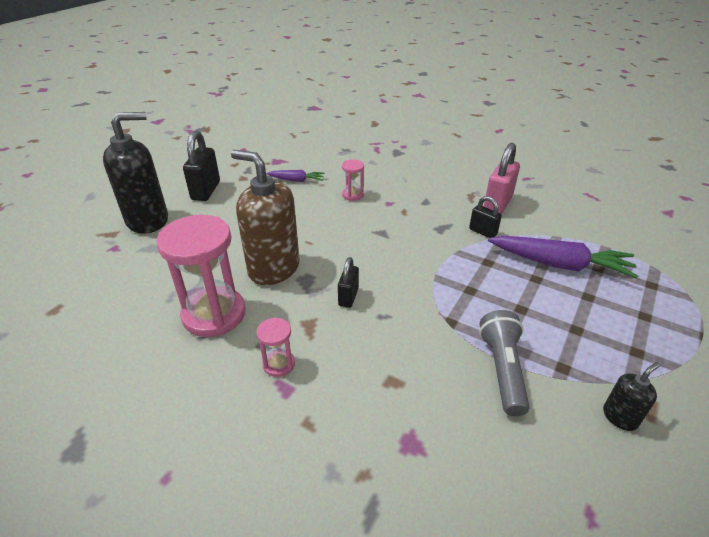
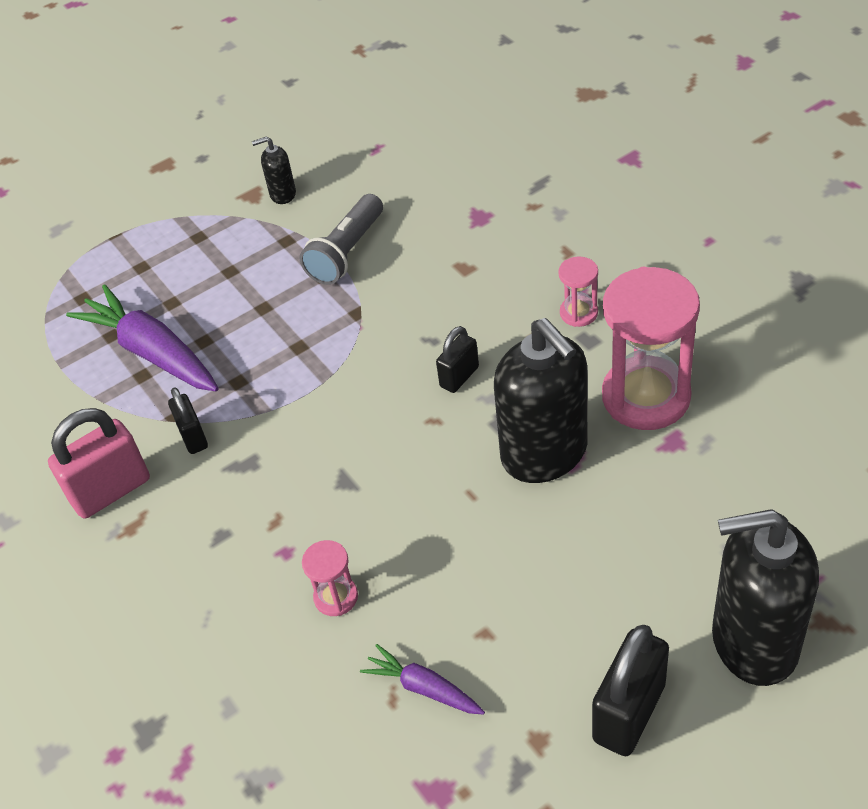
camera: 150 degrees left, 10 degrees up
(273, 268) = (544, 453): brown soap dispenser -> black soap dispenser

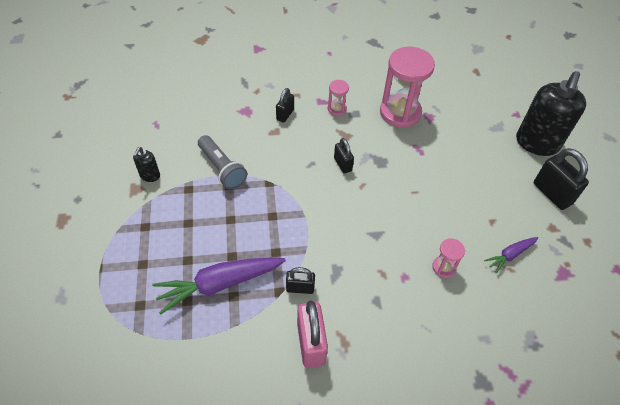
camera: 70 degrees left, 5 degrees up
(510, 261) = (285, 114): none -> black padlock
(544, 453) = (408, 157): black soap dispenser -> none

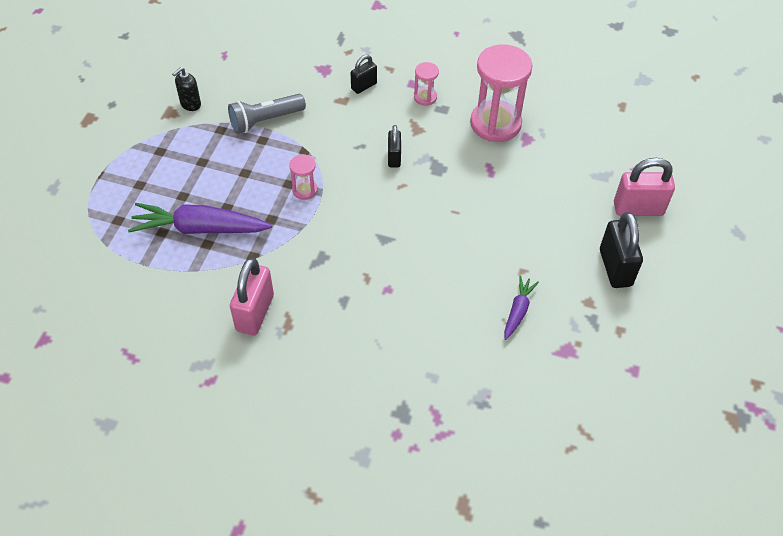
camera: 25 degrees right, 0 degrees up
(222, 169) = (265, 121): grey flashlight -> grey flashlight turned 75 degrees clockwise
(300, 288) = (275, 260): black padlock -> none
(443, 267) = (435, 295): pink hourglass -> pink hourglass (305, 190)
(510, 255) = (518, 311): purple carrot -> purple carrot turned 120 degrees clockwise
(537, 143) = (638, 209): black soap dispenser -> pink padlock

